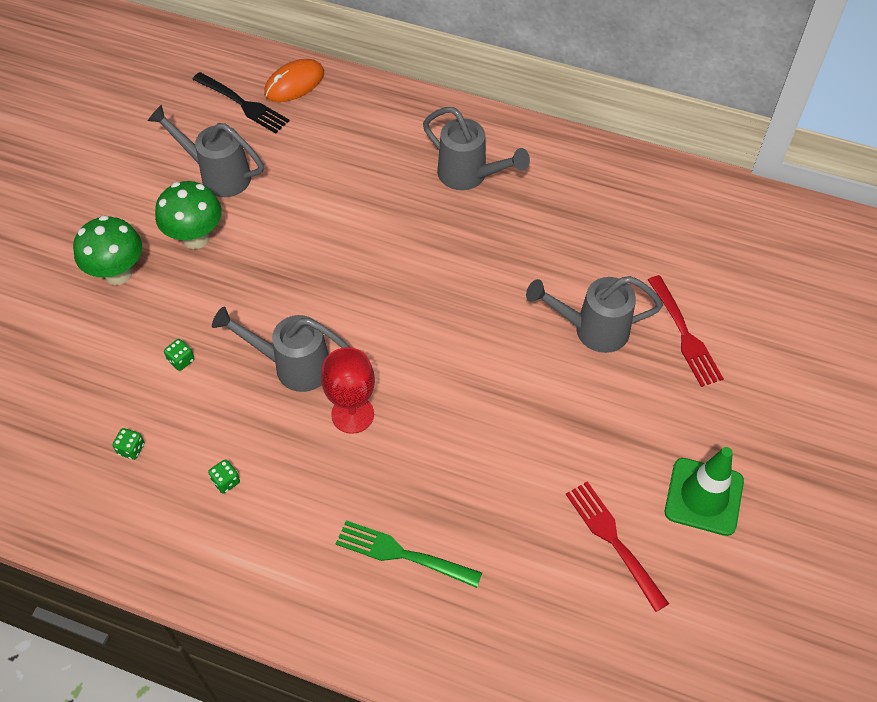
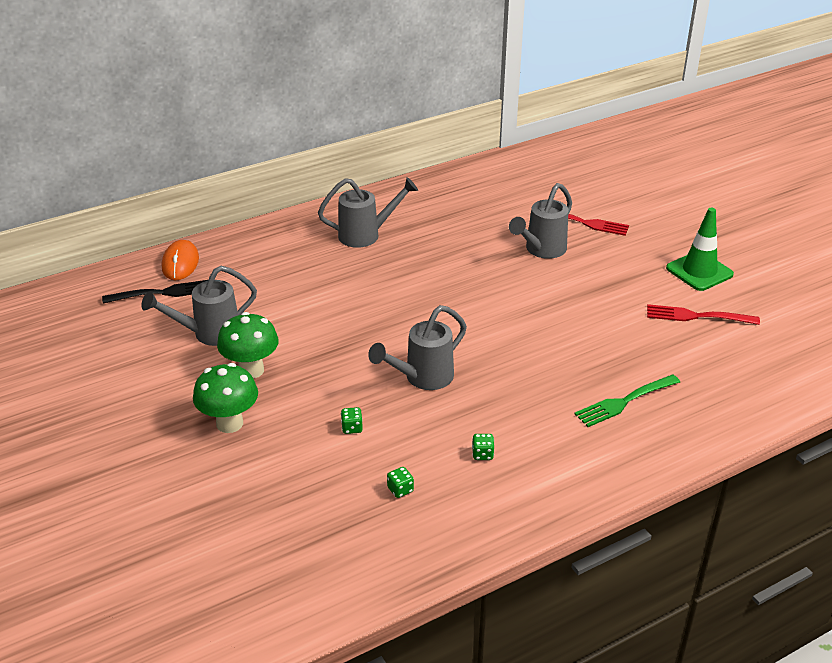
camera: 50 degrees left, 20 degrees down
(352, 414) = (493, 371): red goblet -> none

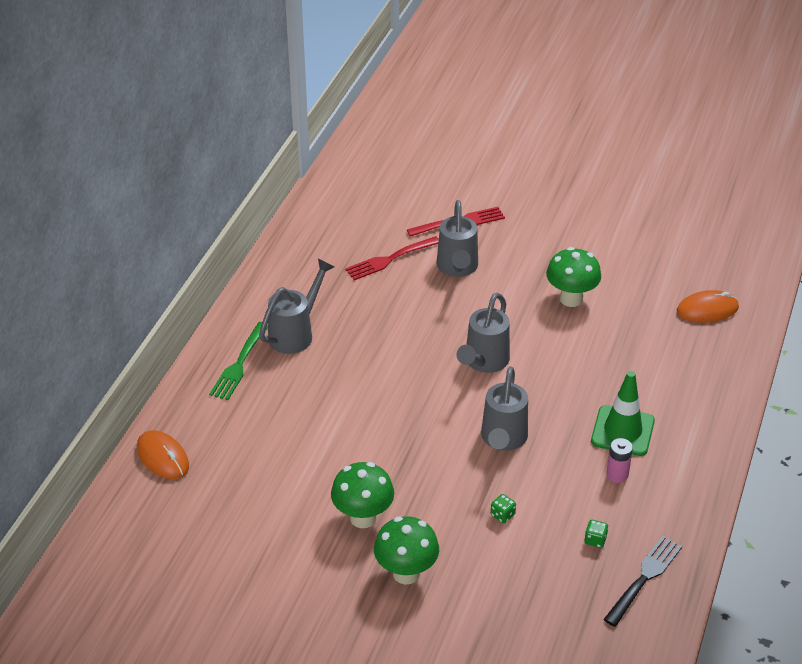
camera: 40 degrees left, 5 degrees up
(162, 293) = (187, 496): black fork -> black fork (644, 579)
(209, 334) = (283, 508): grey watering can -> grey watering can (483, 363)
(482, 454) = (617, 475): green dice -> pink battery
(609, 313) = (571, 299): none -> green mushroom
(625, 401) = (661, 370): green fork -> green fork (239, 363)
(697, 316) = (633, 266): red fork -> red fork (390, 259)
(699, 271) = (593, 224): green traffic cone -> green traffic cone (622, 431)
(728, 379) = (707, 310): none -> orange mouse

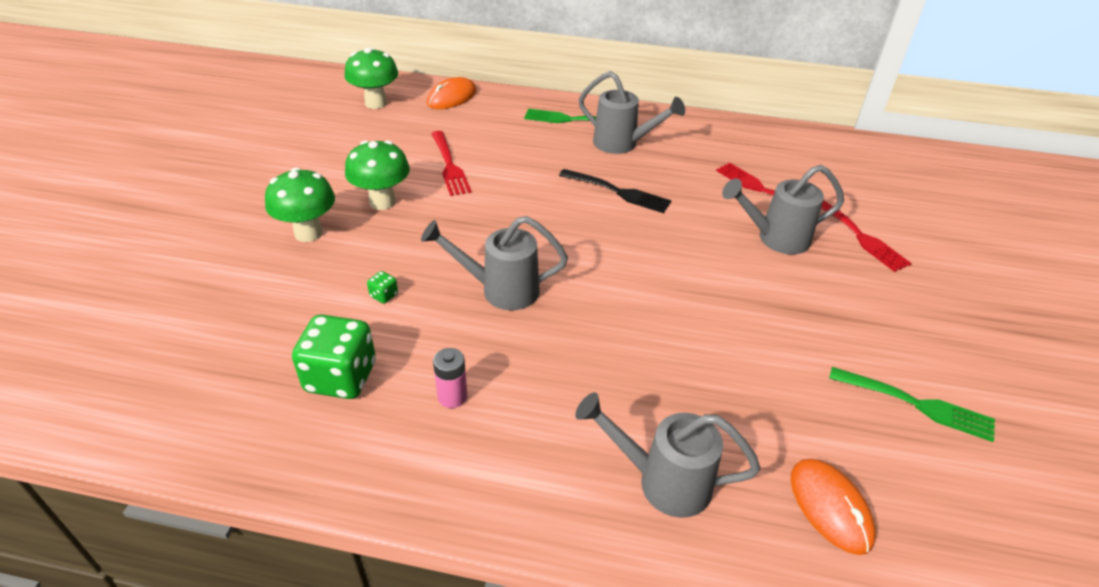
camera: 80 degrees right, 0 degrees up
(307, 465) = (449, 165): none -> red fork
(483, 363) = (622, 268): grey watering can -> grey watering can (661, 481)
(571, 299) = (772, 340): green mushroom -> green mushroom (376, 103)
(595, 540) = (341, 377): green dice -> green dice, size x2.41
(622, 431) = (533, 401): green traffic cone -> none
(631, 250) = (915, 404): none -> green fork
(644, 579) = (271, 428): black fork -> black fork (617, 192)

